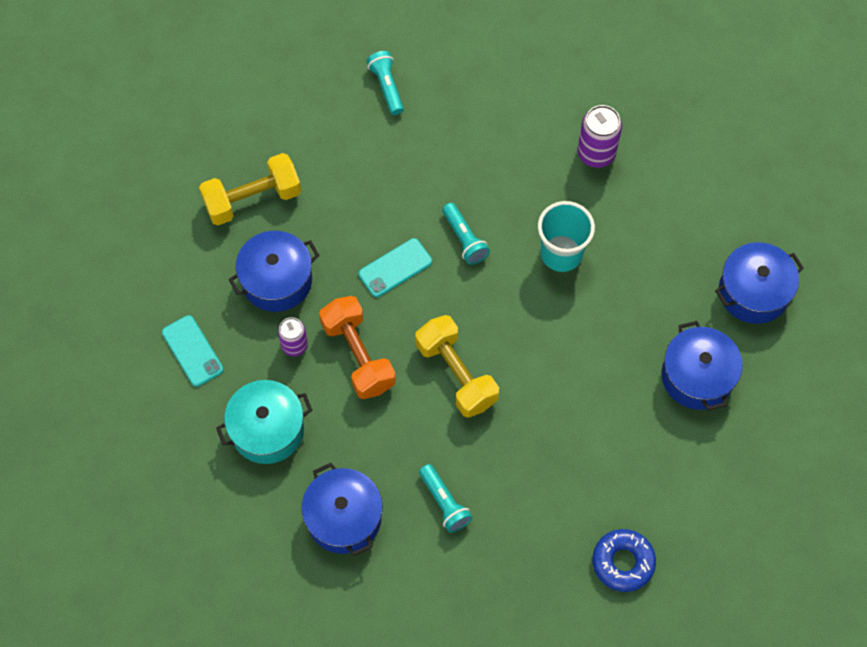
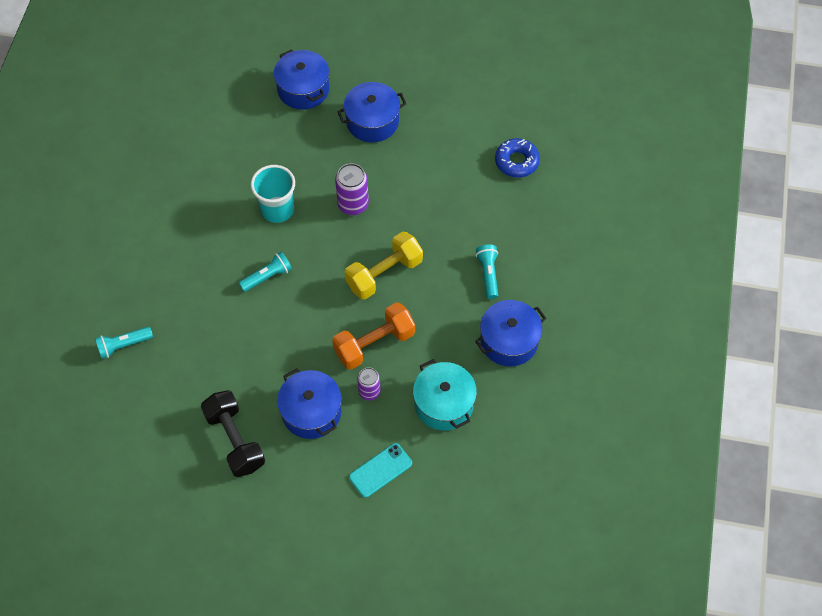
camera: 95 degrees left, 5 degrees down
(252, 199) = (235, 440): yellow dumbbell -> black dumbbell
(395, 268) = (295, 324): turquoise phone -> none
(444, 503) = (488, 274): turquoise flashlight -> turquoise flashlight turned 60 degrees counterclockwise
(596, 153) = (188, 190): purple can -> purple can (353, 204)

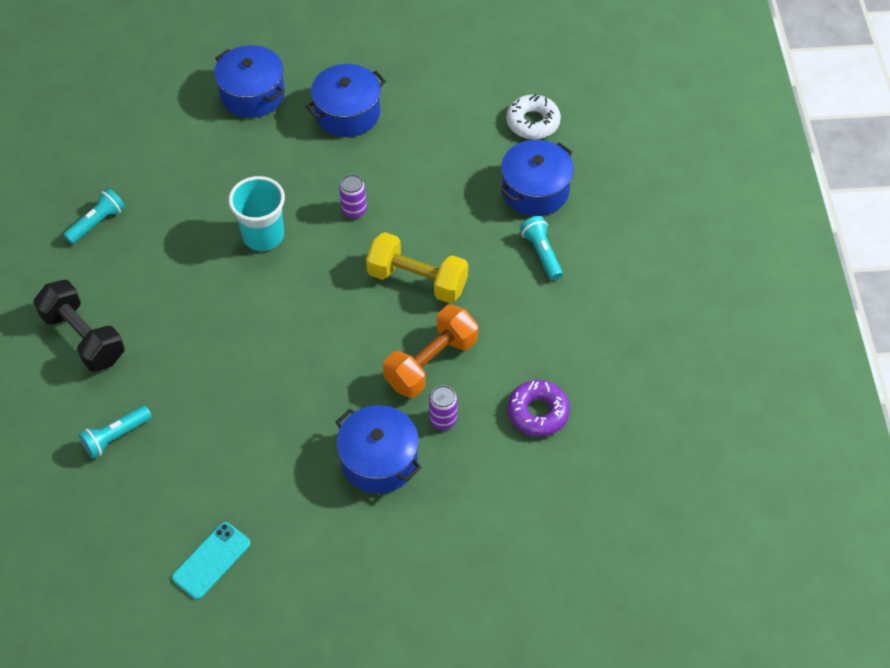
camera: 15 degrees left, 5 degrees down
(235, 440) = (293, 517): black dumbbell -> black dumbbell (84, 337)
(267, 276) = (275, 315): turquoise flashlight -> turquoise flashlight (97, 222)
(353, 204) = (354, 210): purple can -> purple can, size x0.65
(380, 470) = (486, 508): turquoise phone -> turquoise phone (211, 560)
(384, 274) = (417, 280): yellow dumbbell -> yellow dumbbell turned 75 degrees clockwise
(443, 403) = (538, 412): turquoise pot -> purple donut
(509, 341) = (591, 323): blue pot -> blue pot (535, 190)
(516, 161) = (533, 122): blue donut -> white donut

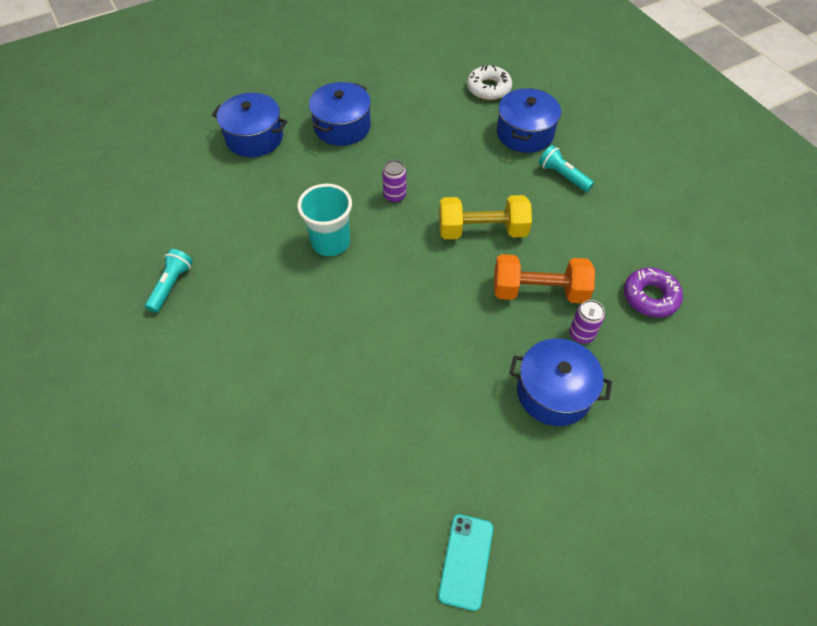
camera: 25 degrees left, 0 degrees up
(84, 337) = (213, 394): black dumbbell -> none
(116, 437) = (298, 477): turquoise flashlight -> none
(431, 363) = (539, 291): orange dumbbell -> orange dumbbell turned 75 degrees clockwise

